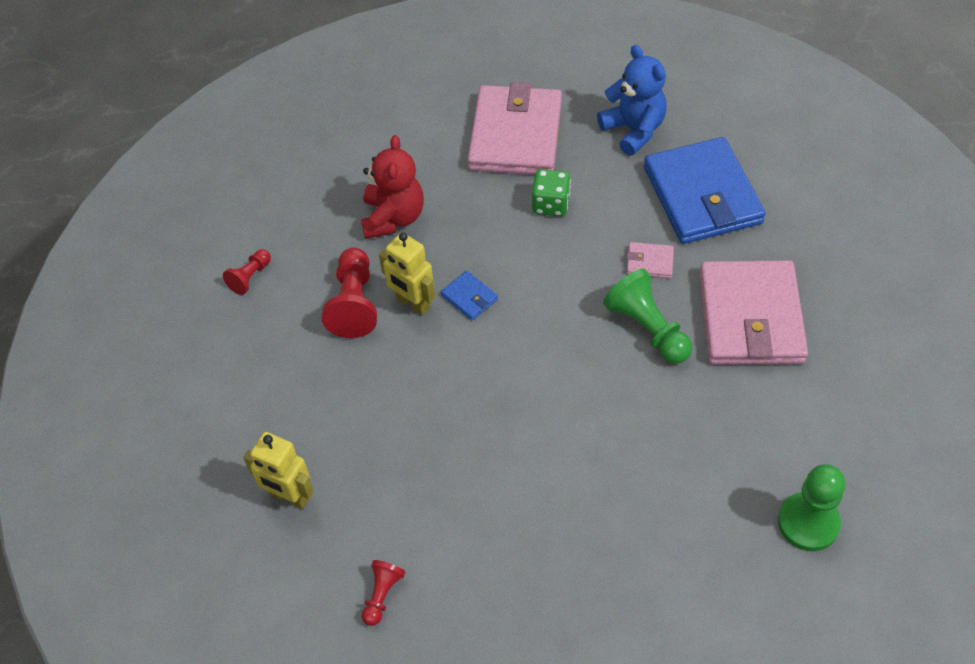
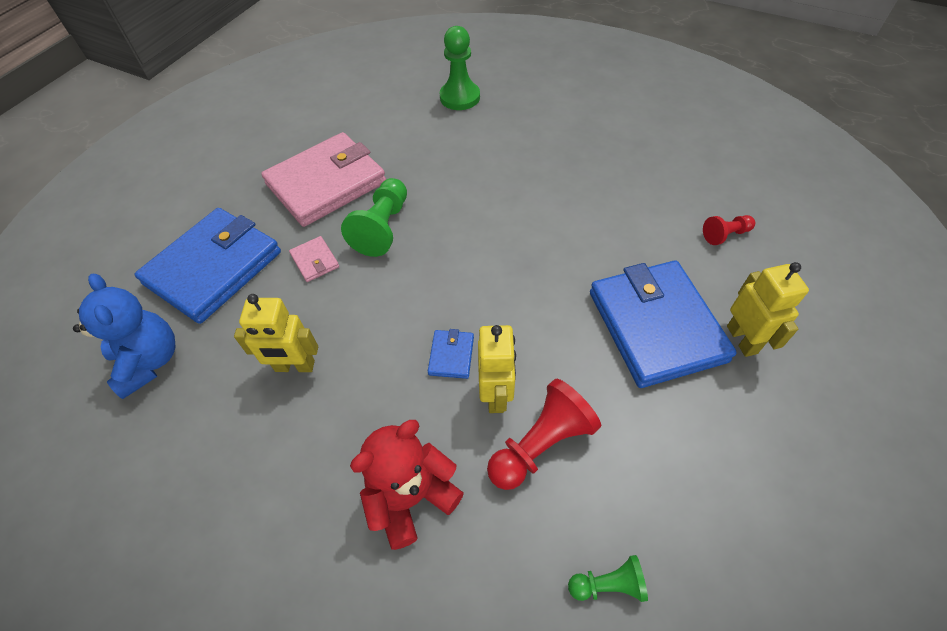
camera: 130 degrees left, 0 degrees up
(250, 277) = (608, 584): red pawn -> green pawn
(359, 448) = (656, 326): none -> blue wallet
(515, 135) = (212, 463): pink wallet -> none
(550, 204) = (295, 366): green dice -> yellow robot
(633, 130) = (149, 361): blue teddy bear -> blue teddy bear turned 135 degrees clockwise

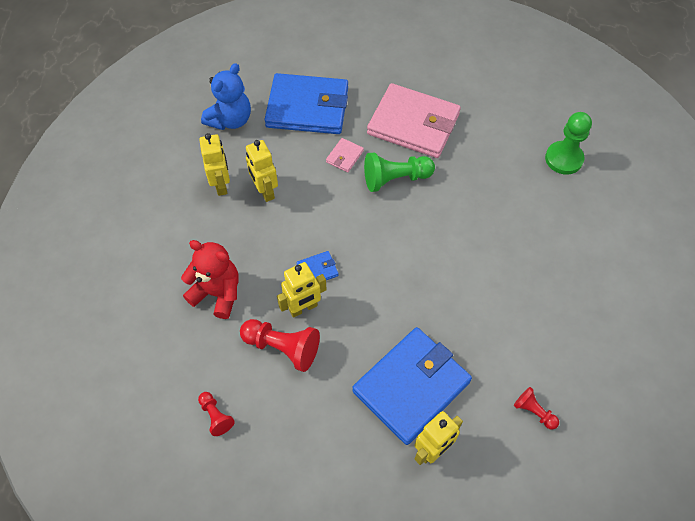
camera: 60 degrees right, 5 degrees up
(241, 417) = (221, 185): none -> yellow robot
(608, 584) = (216, 416): green pawn -> red pawn

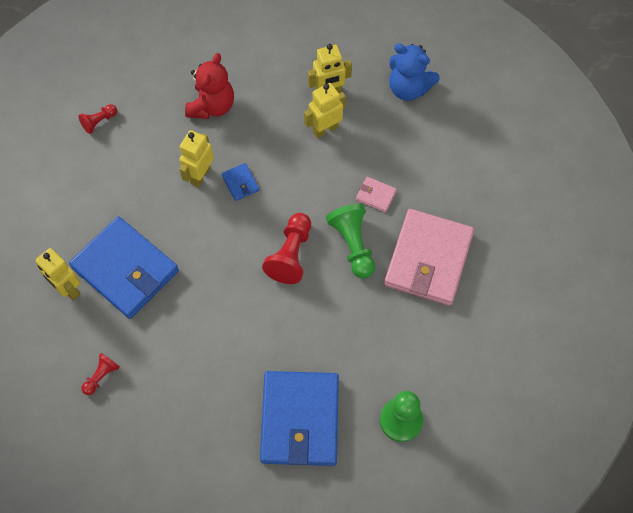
camera: 85 degrees right, 5 degrees up
(283, 347) = (161, 163): red pawn -> red pawn (291, 255)
(303, 308) = (200, 175): yellow robot -> yellow robot turned 60 degrees clockwise
(307, 107) = (435, 155): blue wallet -> blue wallet (300, 419)

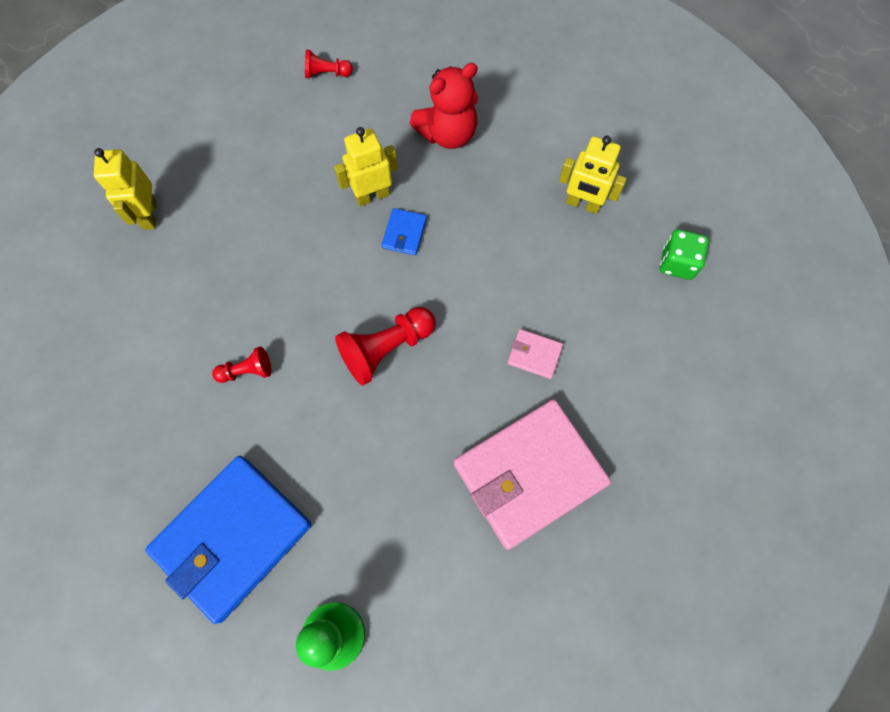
camera: 40 degrees right, 5 degrees up
(101, 376) = (97, 326): red pawn -> red pawn (247, 371)
(125, 269) = (216, 237): blue wallet -> none
(325, 129) = (543, 241): yellow robot -> none
(353, 245) = (460, 390): green pawn -> none
(376, 195) = (534, 355): pink wallet -> pink wallet turned 45 degrees counterclockwise
(408, 88) = (677, 263): blue teddy bear -> green dice

